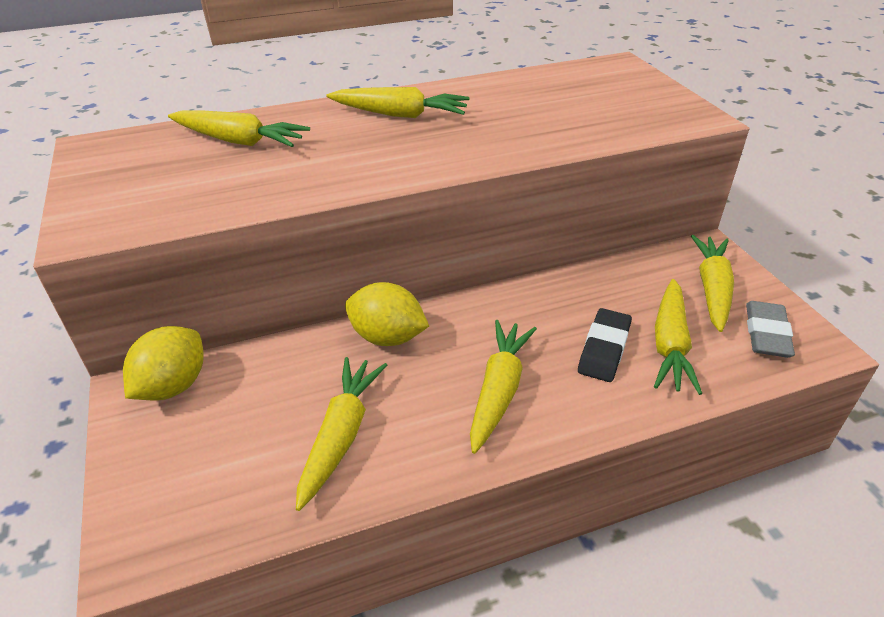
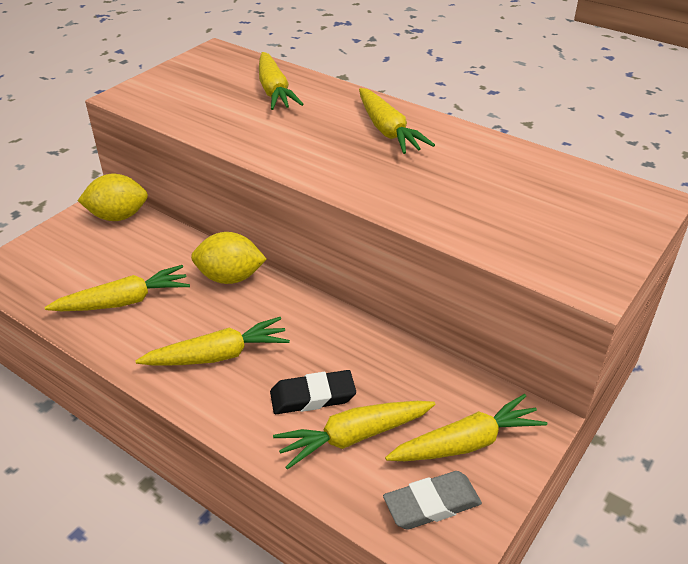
camera: 55 degrees right, 0 degrees up
(387, 337) = (230, 277): yellow lemon -> yellow lemon turned 75 degrees counterclockwise

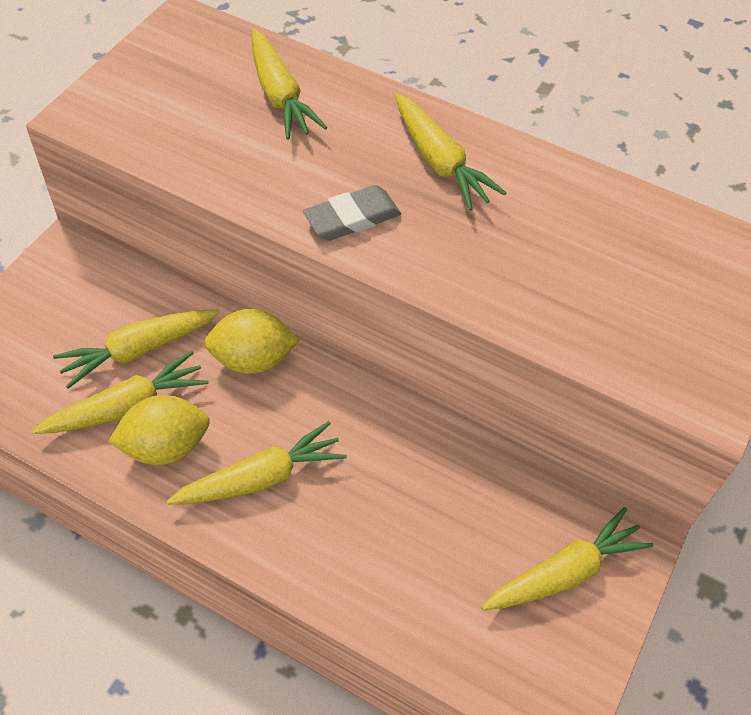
camera: 10 degrees left, 15 degrees up
(118, 216) = (87, 271): yellow lemon -> yellow lemon (165, 446)
(312, 396) = (383, 526): black eraser -> none
(354, 437) = (439, 577): yellow carrot -> yellow carrot (139, 350)
(432, 504) = (536, 655): grey eraser -> grey eraser (352, 218)

